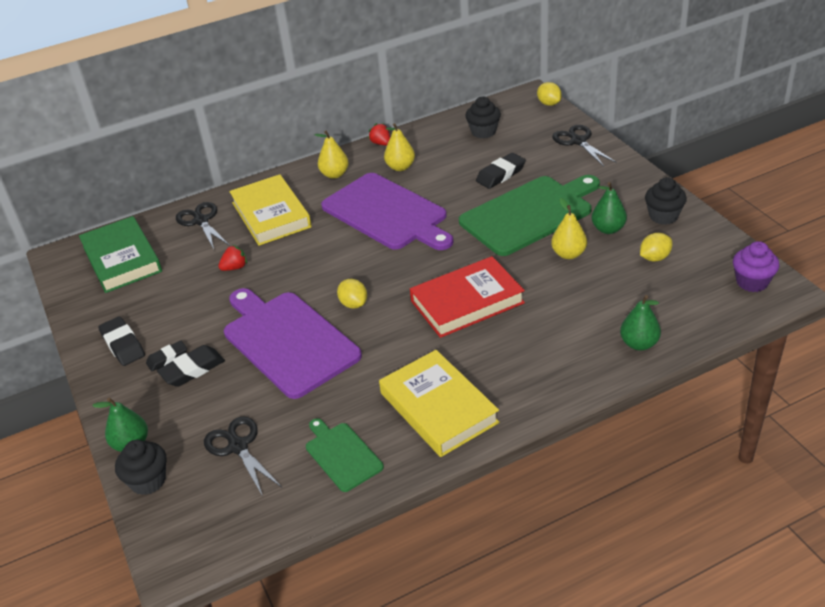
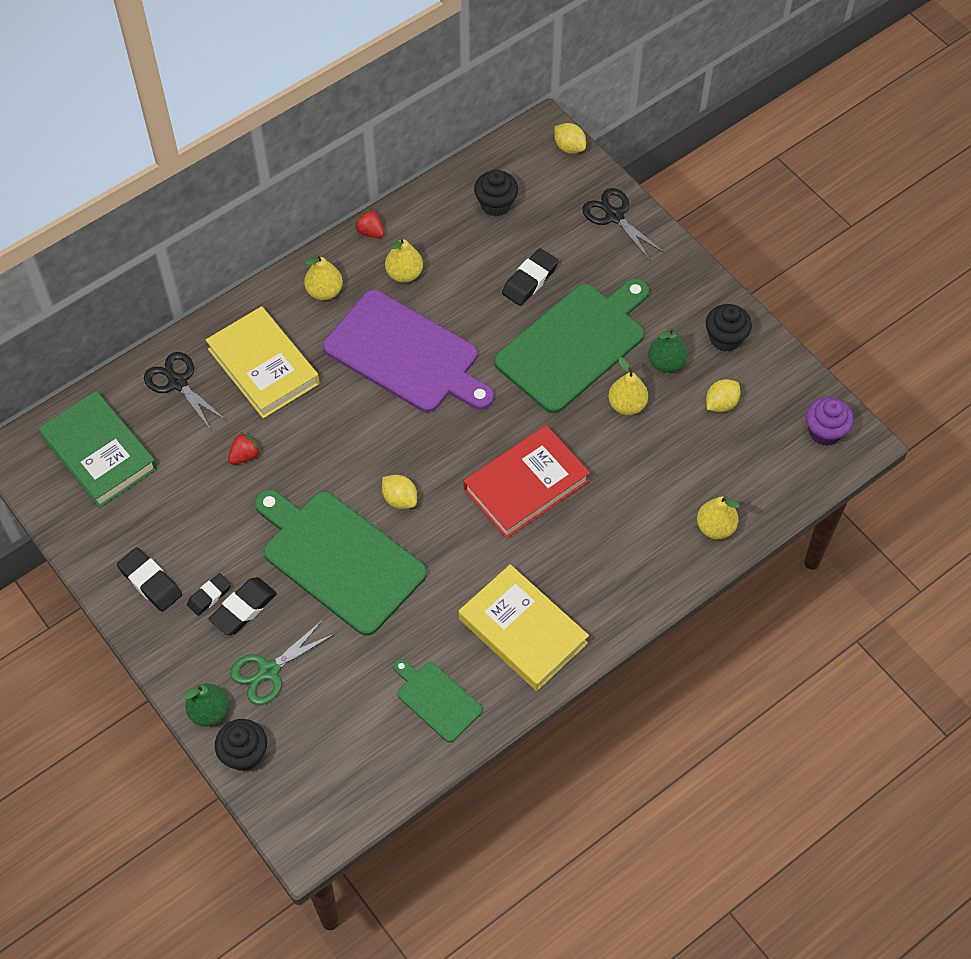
camera: 15 degrees left, 20 degrees up
(196, 417) = (269, 671): none -> green scissors
(238, 447) = (326, 702): black scissors -> none
(287, 341) = (339, 559): purple cutting board -> green cutting board
(639, 344) = (715, 527): green pear -> yellow pear

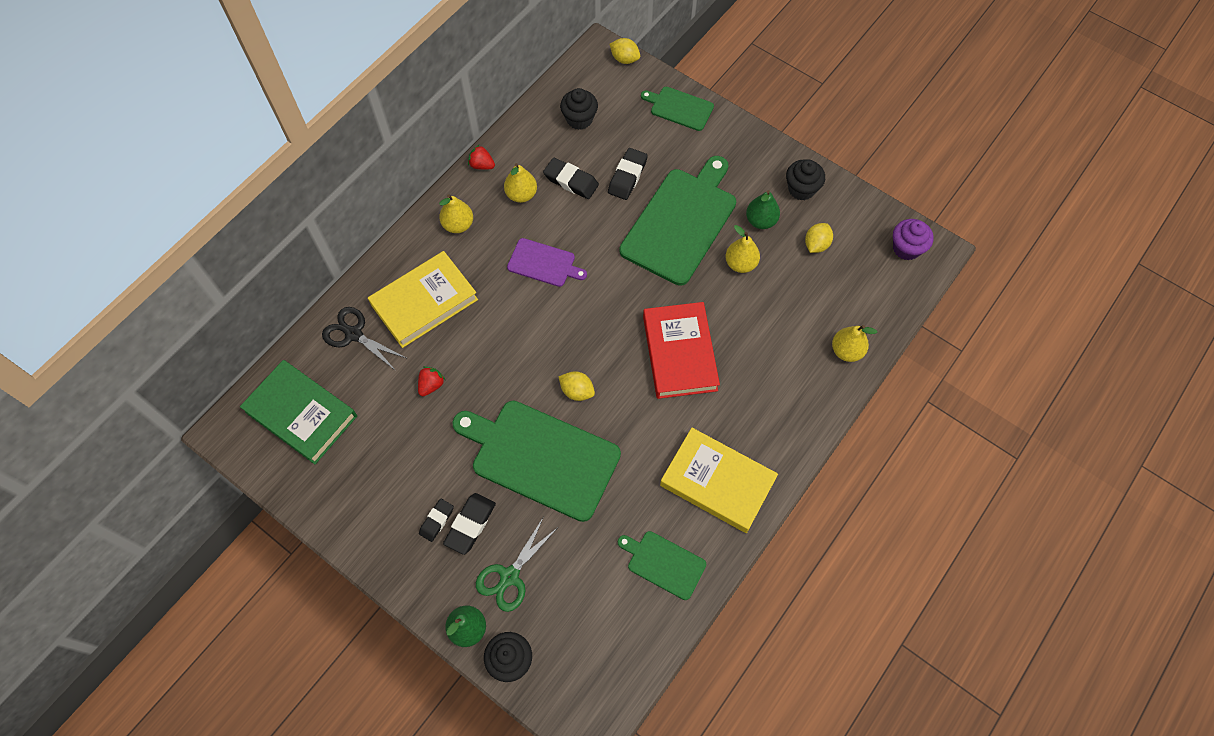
camera: 15 degrees left, 5 degrees up
(150, 582) = (380, 521): black eraser -> black eraser (571, 181)
(263, 366) = (424, 302): yellow book -> yellow book turned 75 degrees counterclockwise
(406, 354) = (544, 263): purple cutting board -> purple cutting board, size x0.51
(526, 485) = (680, 353): red book -> red book turned 45 degrees counterclockwise
(614, 216) = (679, 108): black scissors -> green cutting board

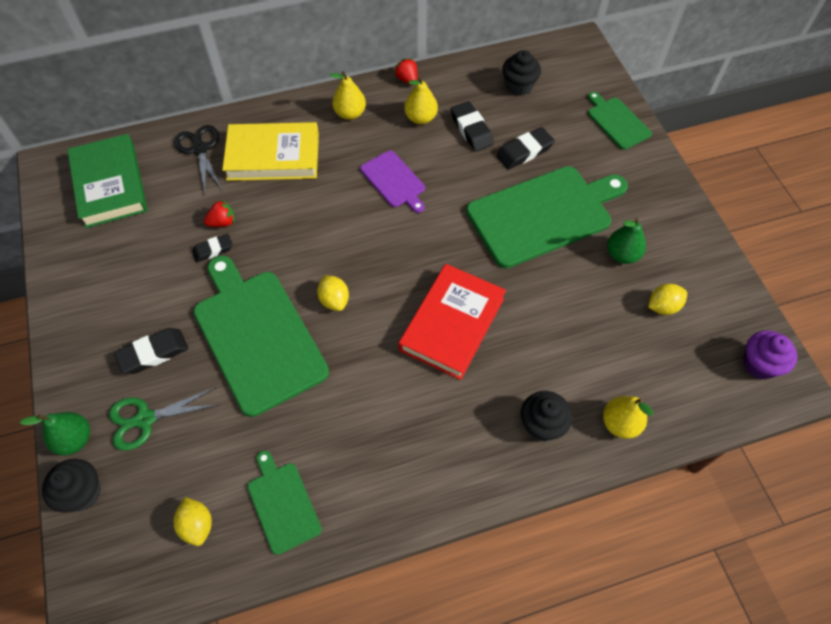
camera: 35 degrees right, 5 degrees down
(437, 521) = (131, 332): black eraser -> black eraser (213, 250)
(624, 59) = (597, 60): yellow lemon -> yellow lemon (197, 525)
(717, 482) = (393, 463): yellow book -> none
(740, 264) = (572, 281): yellow pear -> none
(801, 189) = (685, 249): black cupcake -> black cupcake (542, 425)

